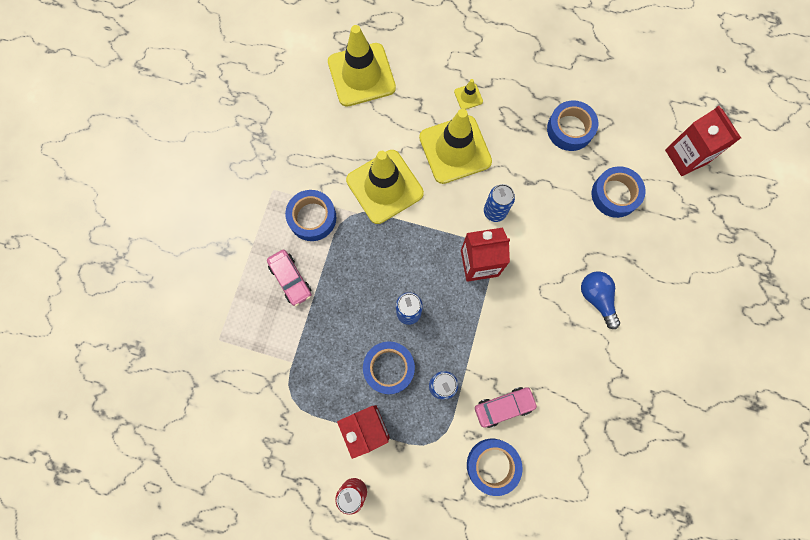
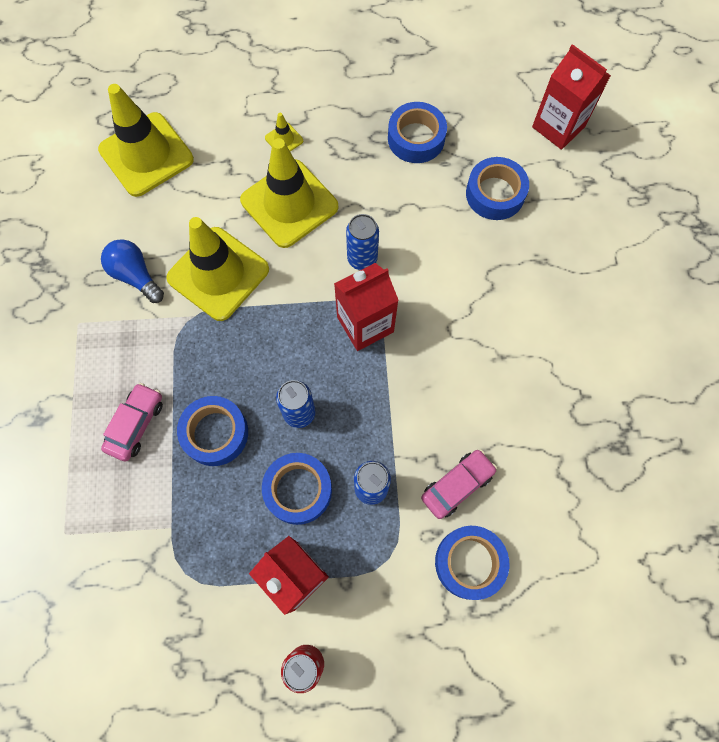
camera: 20 degrees left, 5 degrees down
(290, 279) = (136, 424): pink car -> pink car turned 105 degrees counterclockwise
(312, 218) = (139, 340): blue tape -> blue tape (215, 433)
(597, 298) = (519, 317): blue light bulb -> blue light bulb (135, 275)

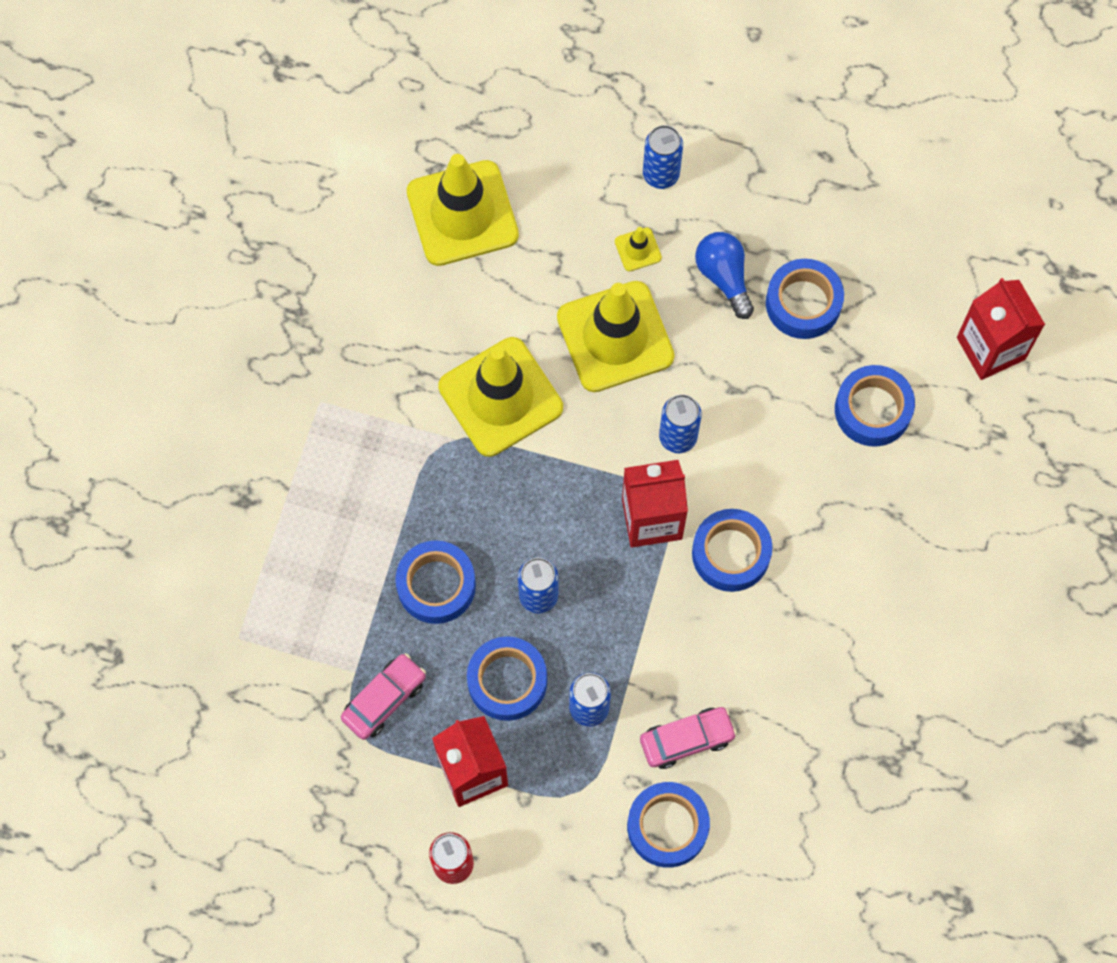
camera: 20 degrees right, 0 degrees up
(135, 275) = (403, 366): blue light bulb -> blue light bulb (724, 277)
(136, 424) = (351, 544): pink car -> pink car (384, 699)
(282, 85) = (661, 175): none -> blue can
(434, 330) = (731, 553): none -> blue tape

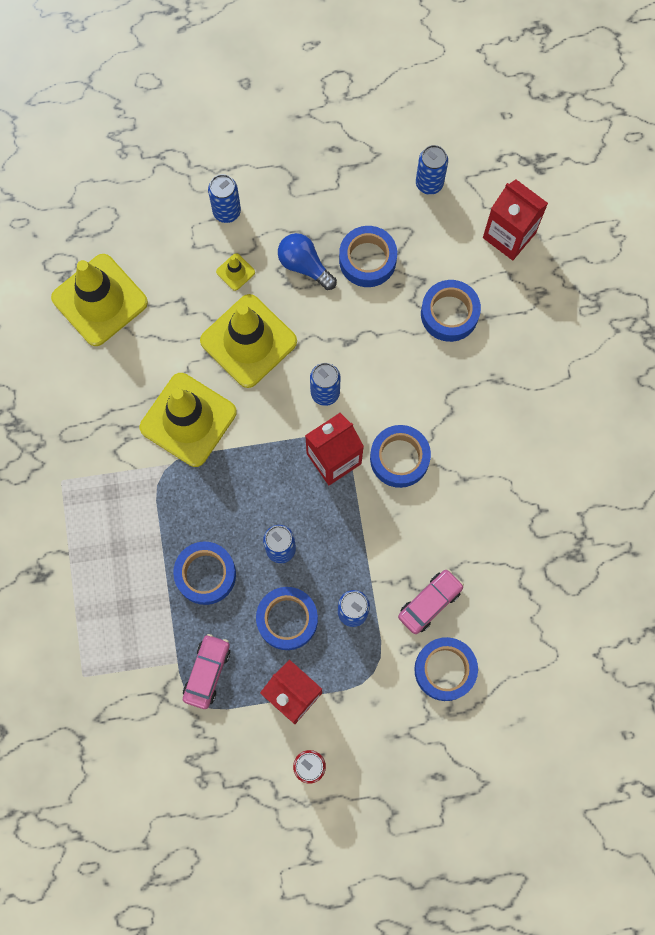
camera: 25 degrees left, 5 degrees up
(921, 245) = (429, 183): none -> blue can

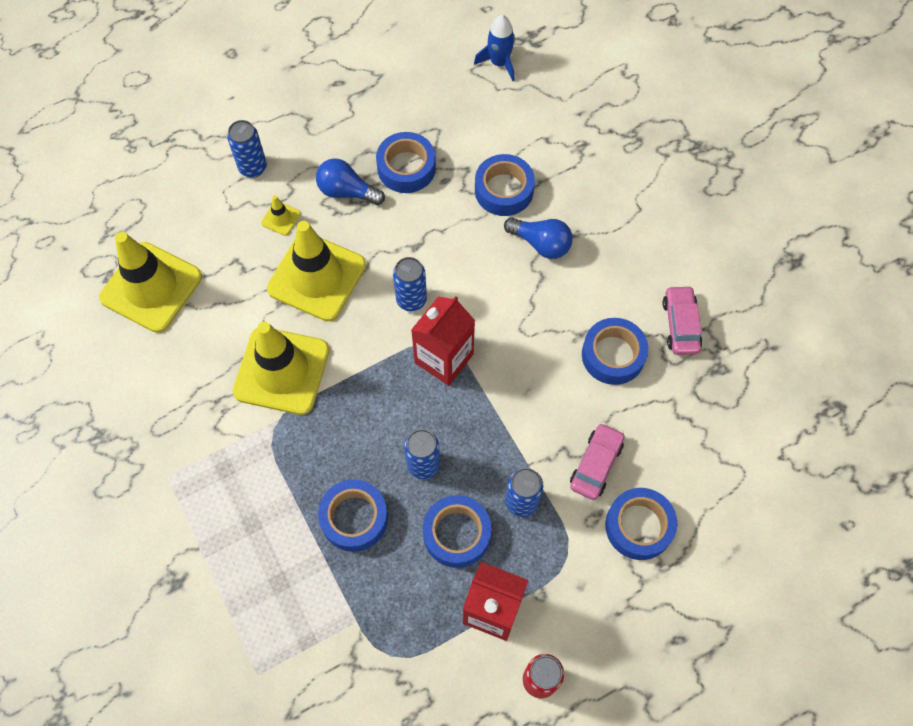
camera: 20 degrees left, 10 degrees down
(207, 672) = (392, 620): pink car -> pink car (680, 325)
(399, 458) = (509, 336): blue tape -> blue tape (613, 355)
(429, 183) = (438, 85): blue can -> none
(463, 379) = (541, 244): none -> blue light bulb
(496, 179) = (499, 63): none -> blue rocket
(509, 235) = (531, 106): red carton -> none

